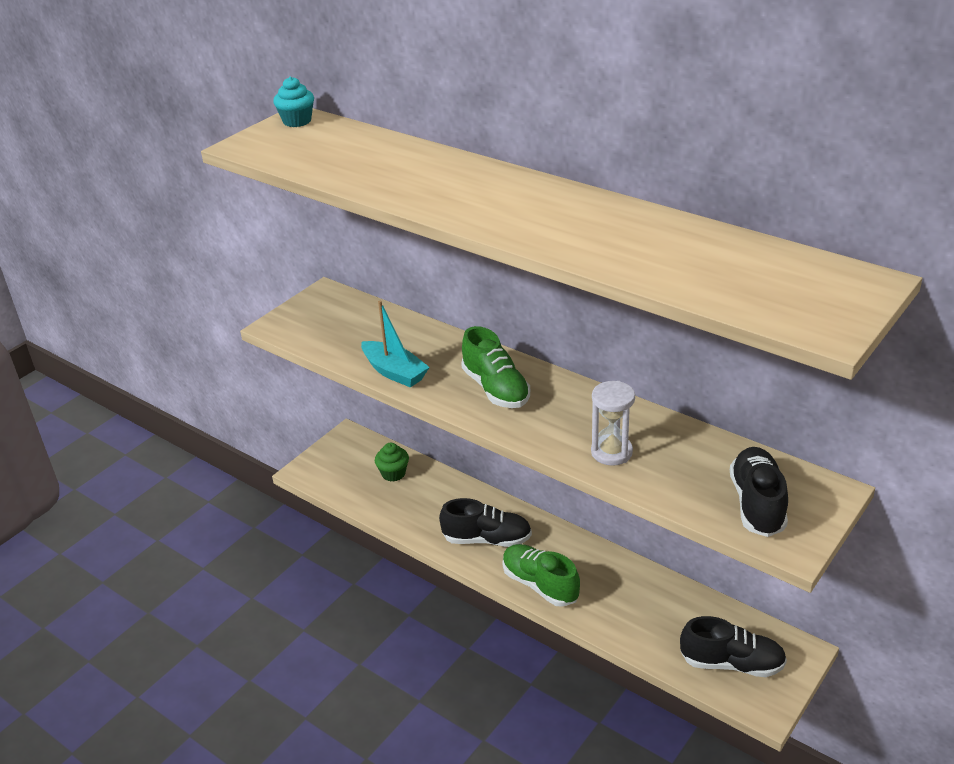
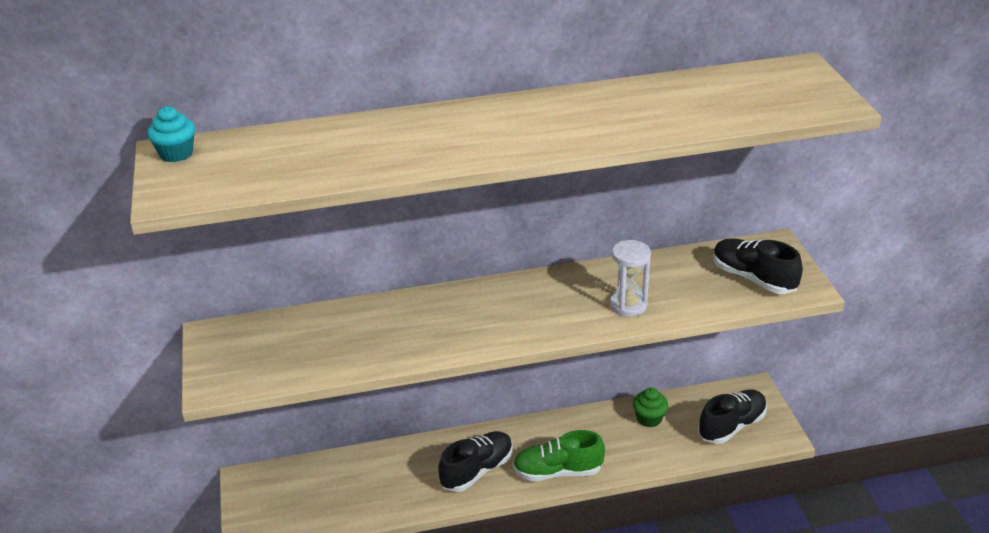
camera: 50 degrees left, 0 degrees up
(393, 473) = (332, 479): green cupcake -> green cupcake (649, 418)
(394, 372) = (386, 354): turquoise boat -> none
(496, 389) = (484, 316): green shoe -> none

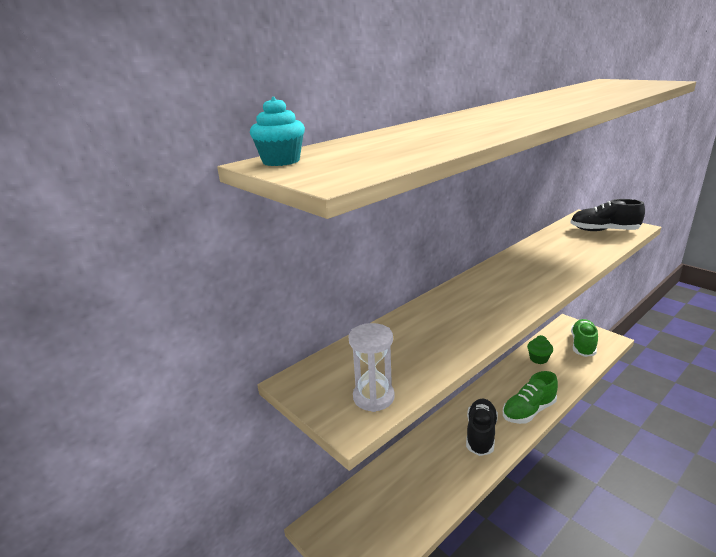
camera: 30 degrees left, 10 degrees down
(628, 305) = (566, 261): white hourglass -> white hourglass (373, 397)
(731, 426) = (583, 345): black shoe -> green shoe

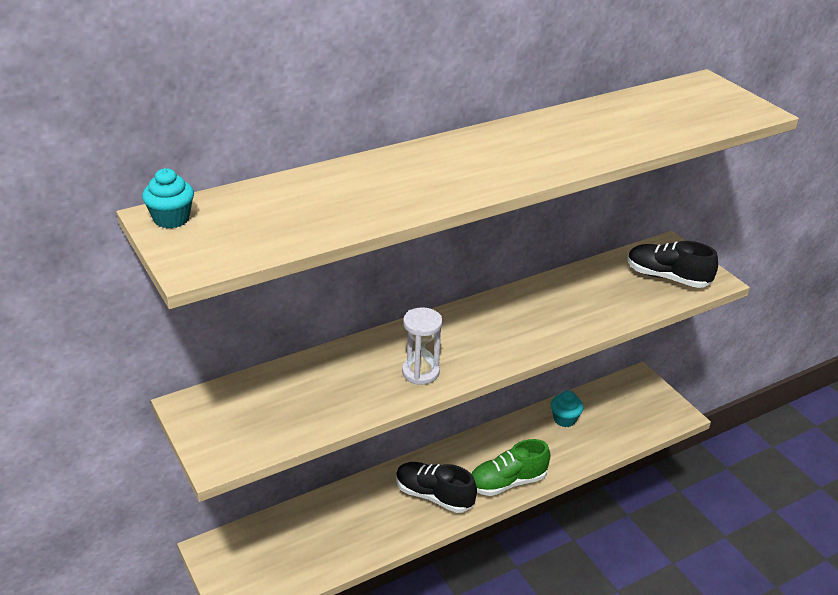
camera: 10 degrees right, 10 degrees up
(373, 397) = (250, 439): white hourglass -> white hourglass (420, 372)
(480, 434) = (434, 496): black shoe -> black shoe turned 90 degrees counterclockwise
(538, 359) = (564, 419): green cupcake -> turquoise cupcake
(583, 345) = (636, 413): green shoe -> none

